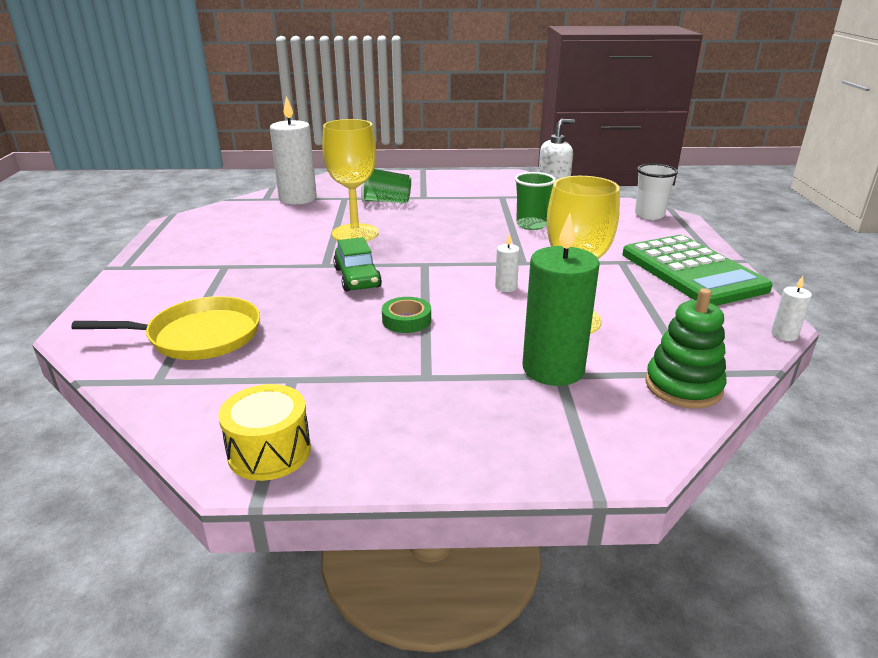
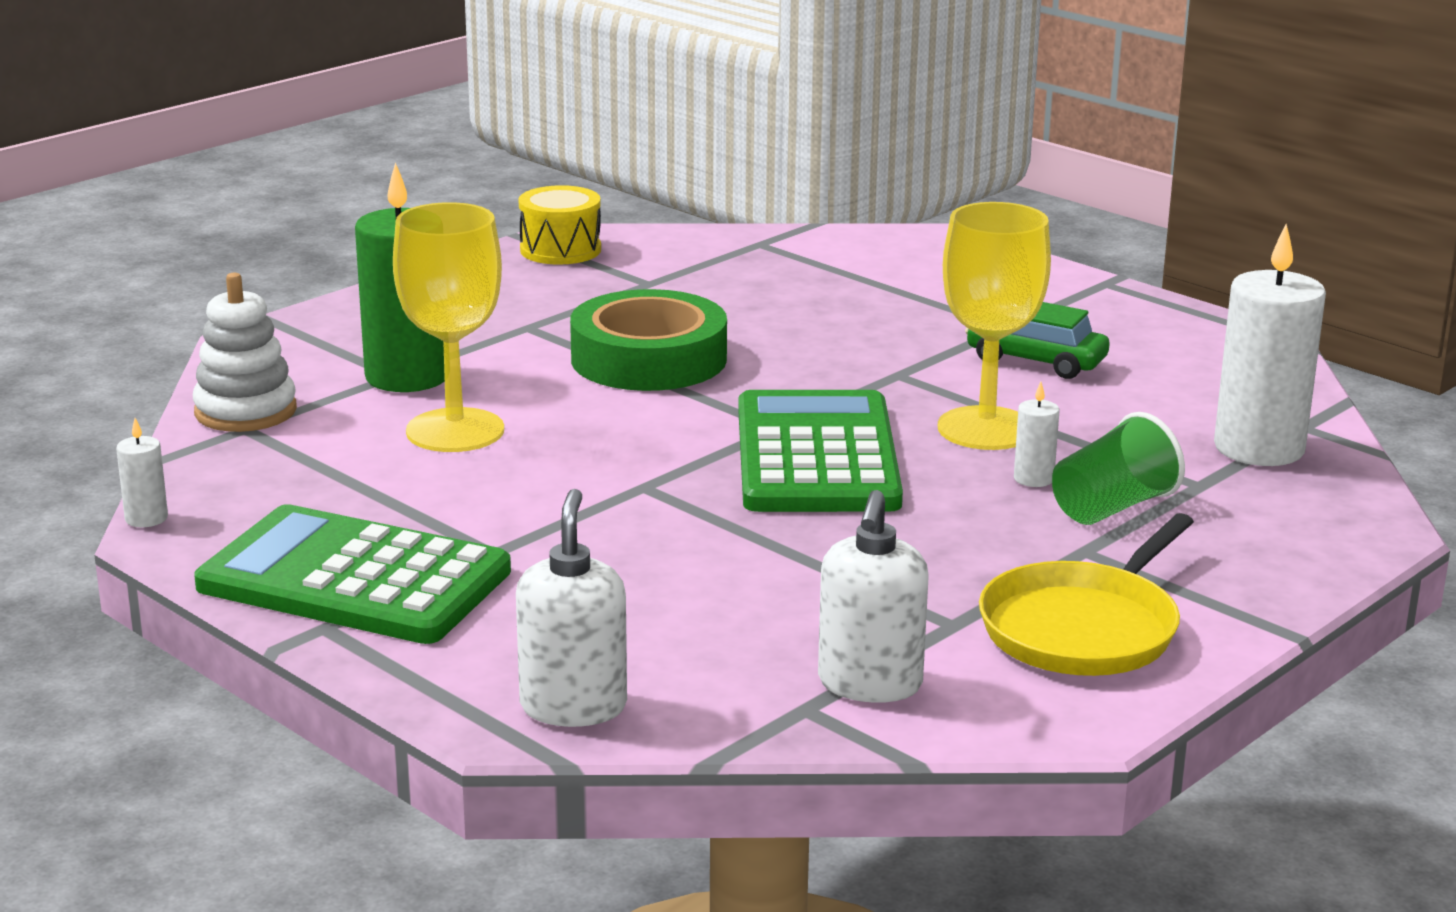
camera: 135 degrees right, 5 degrees down
(199, 336) = (819, 273): yellow pan -> yellow pan (1083, 628)
(357, 278) = (815, 376): green car -> green car (1036, 361)
(406, 320) = (648, 359): green tape -> green tape, size x2.11
(435, 248) = (816, 455): none -> green calculator
(506, 287) = (603, 439): white candle -> white candle (1033, 479)
(531, 225) = (759, 568): green cup -> none
(649, 215) = (573, 706): white cup -> white soap dispenser
(683, 386) = (245, 411): green stacking toy -> white stacking toy

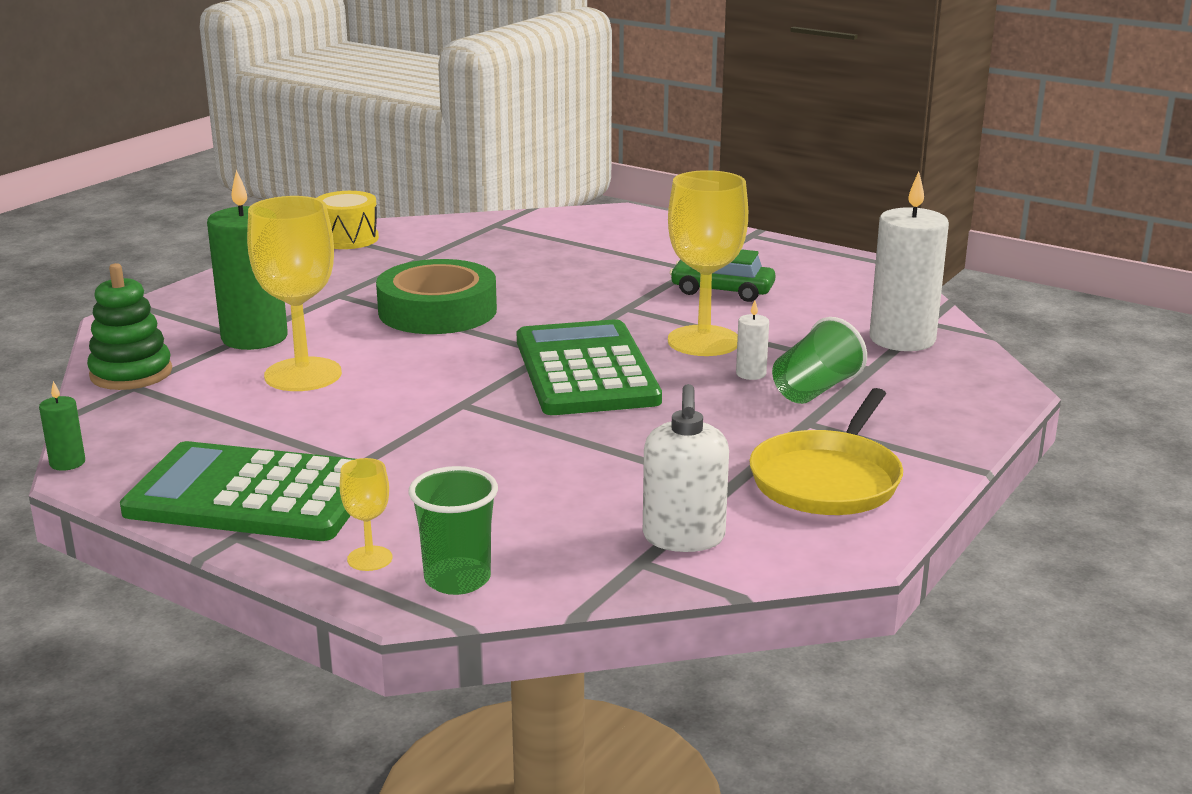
camera: 10 degrees left, 0 degrees up
(146, 518) = (67, 463): white candle -> green candle
(245, 411) = (131, 373): white stacking toy -> green stacking toy
(475, 671) = (370, 558): none -> yellow goblet
(573, 706) = (457, 579): white soap dispenser -> green cup

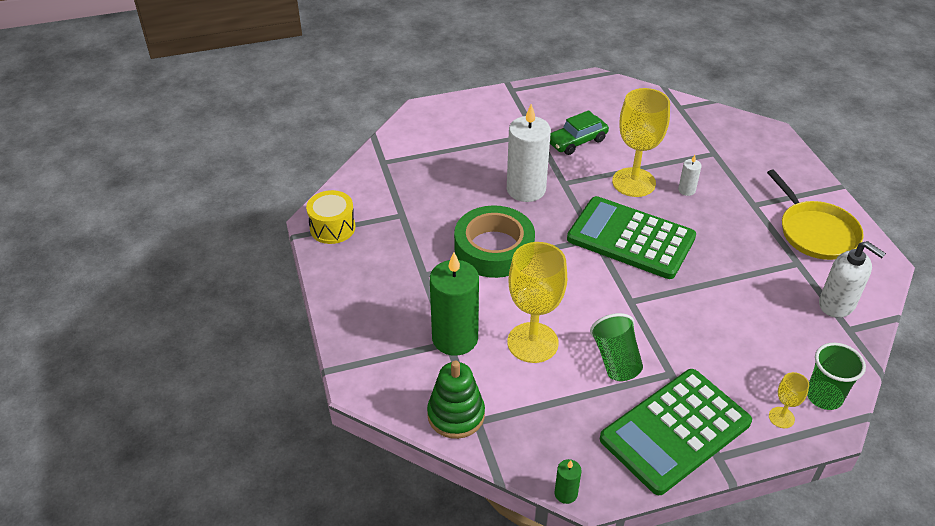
camera: 50 degrees left, 20 degrees up
(815, 390) = (722, 182): green cup -> green cup (616, 360)
(902, 339) = (692, 125): white candle -> white candle (526, 189)

